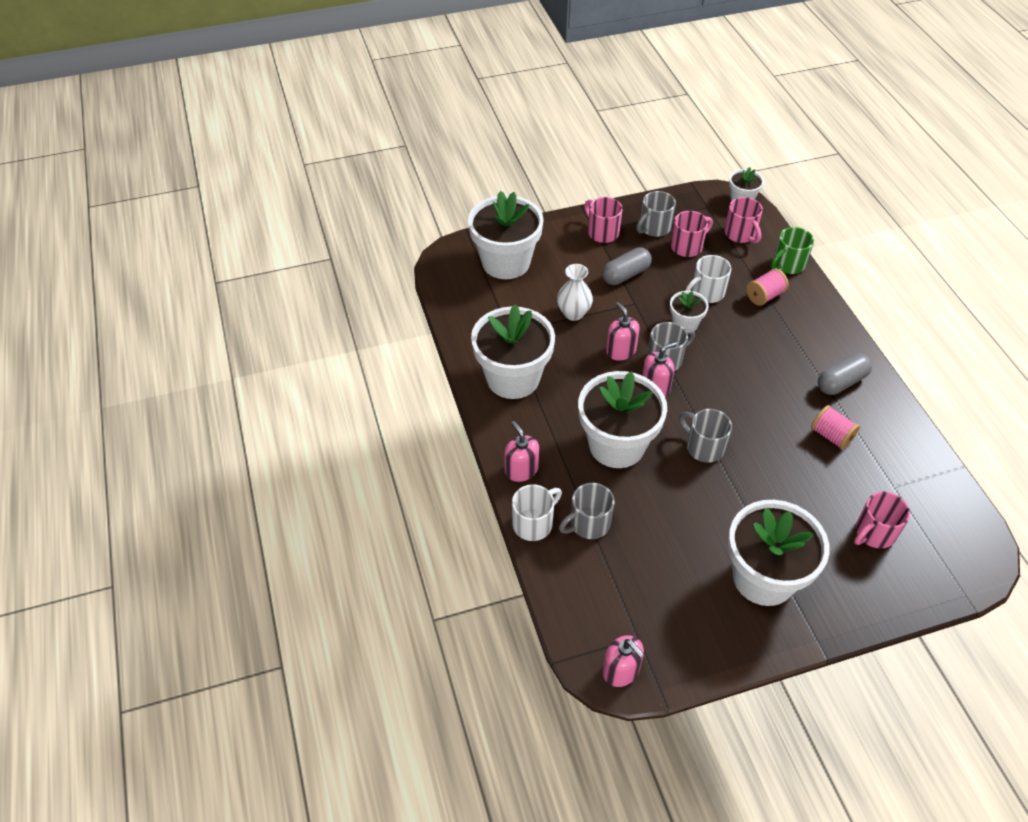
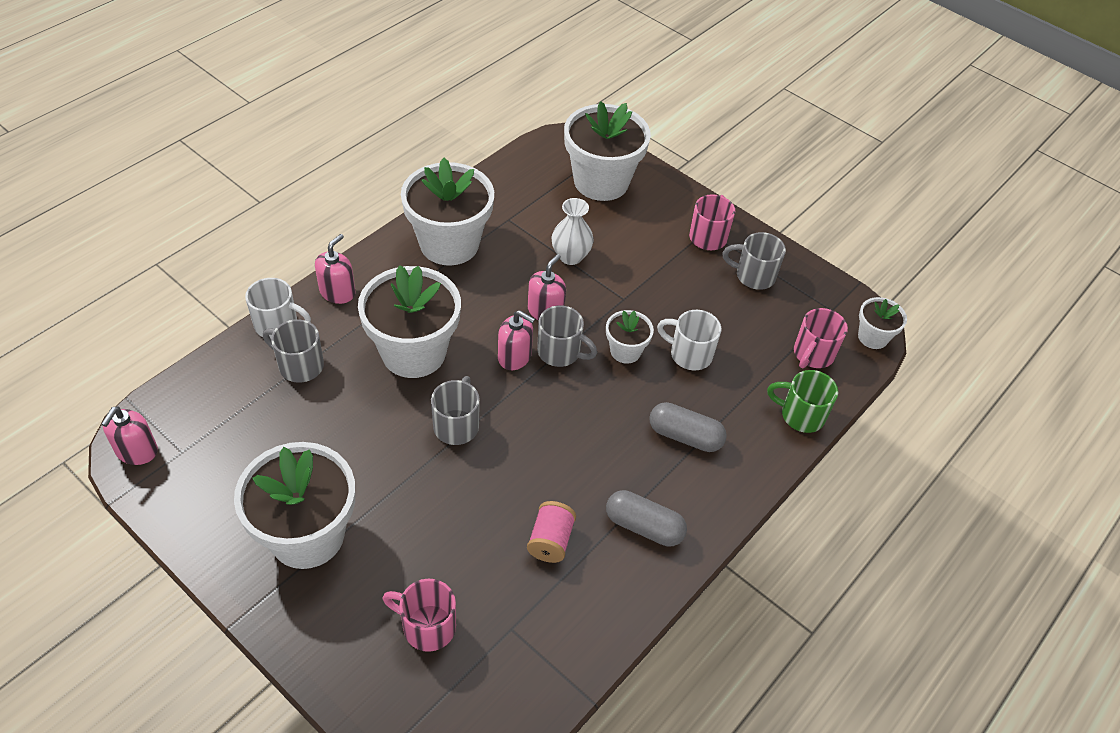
camera: 55 degrees right, 0 degrees up
(625, 274) = (660, 277): grey capsule -> grey capsule (685, 436)
(687, 246) = (749, 314): pink mug -> none
(764, 296) = (728, 409): pink spool -> none

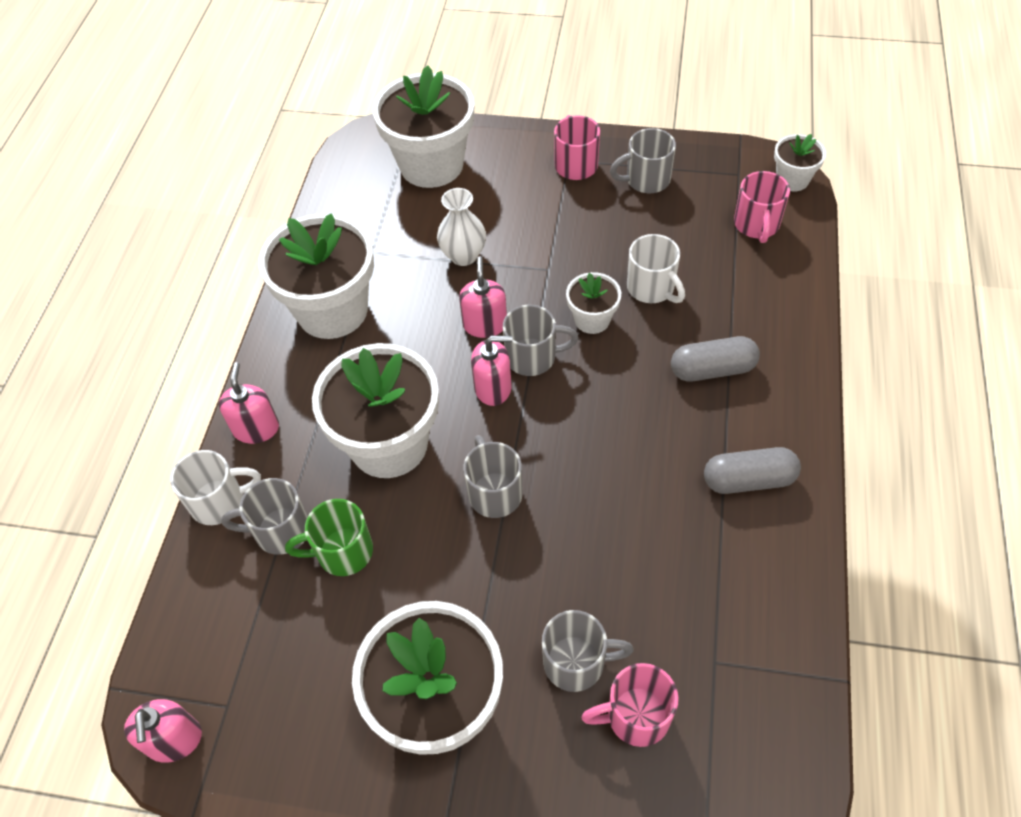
camera: 25 degrees left, 5 degrees up
(417, 567) = (576, 662): none -> grey mug
(550, 541) = (678, 550): pink spool -> none
(689, 354) = (651, 288): white mug -> white mug turned 120 degrees counterclockwise
(801, 415) = (793, 288): green mug -> green mug (342, 552)

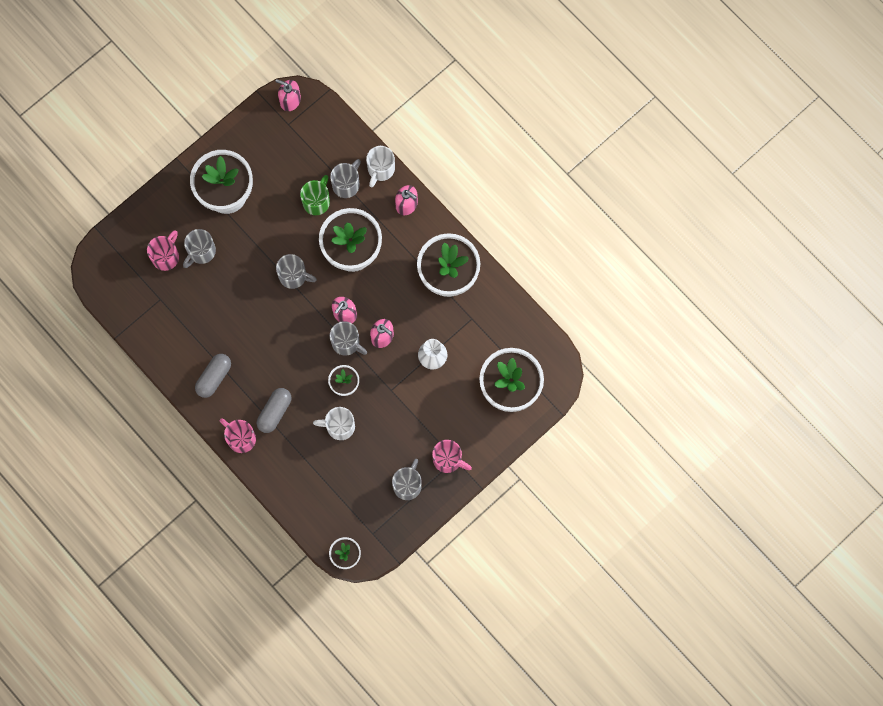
camera: 125 degrees right, 20 degrees up
(533, 357) = (346, 343): grey mug -> grey mug turned 90 degrees counterclockwise
(756, 225) = (333, 509): pink mug -> pink mug (240, 438)

